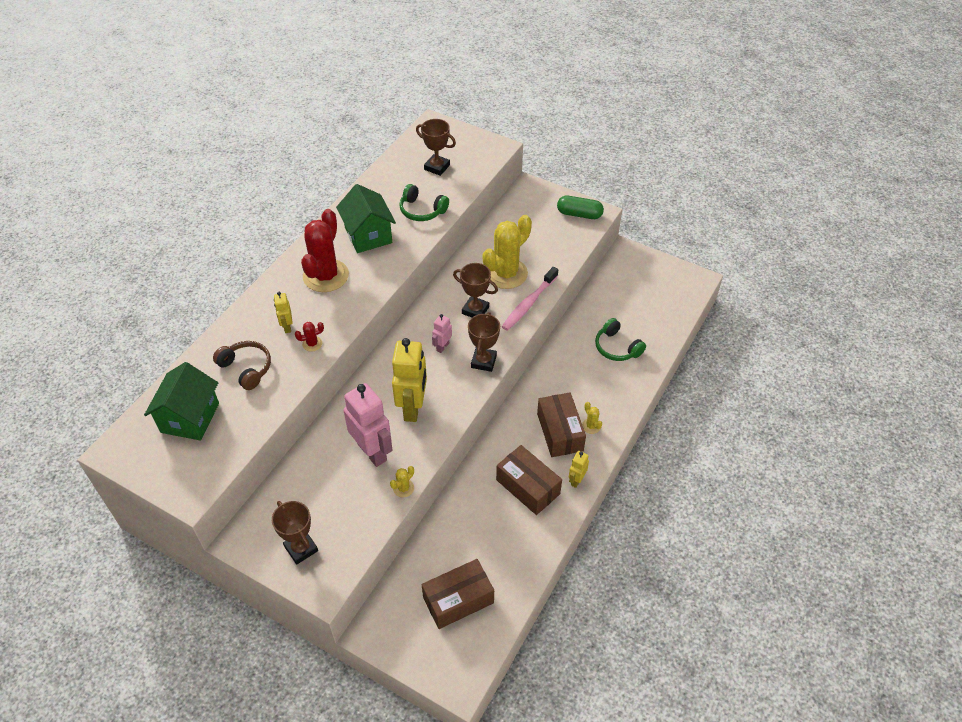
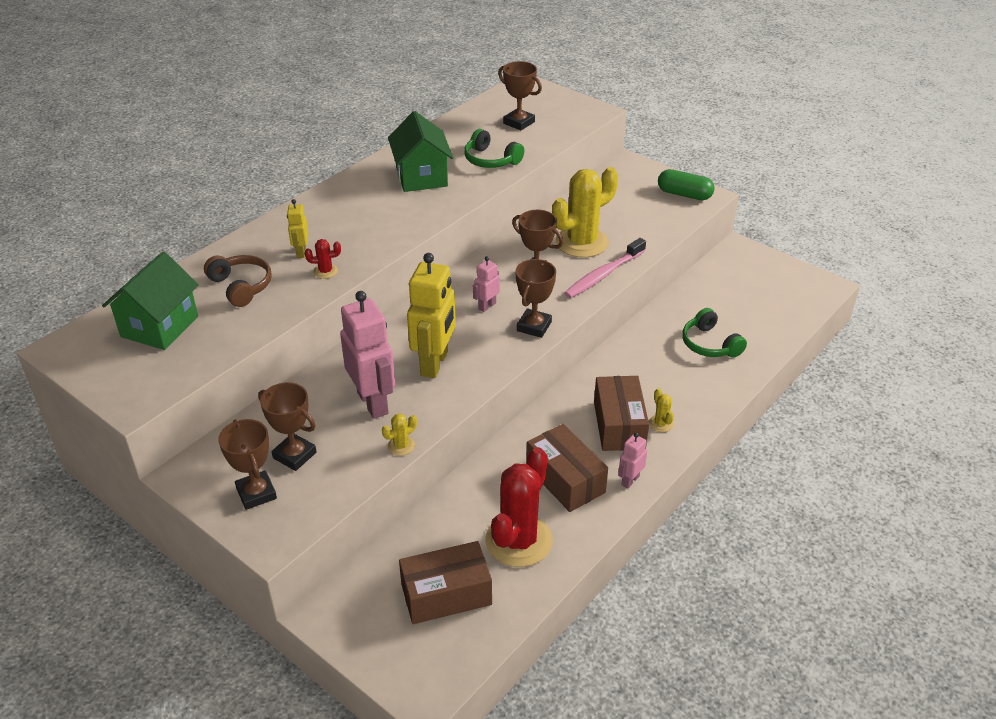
camera: 10 degrees right, 10 degrees down
(322, 509) = (294, 455): none -> brown trophy
(326, 276) = (361, 209): red cactus -> red cactus (518, 540)
(576, 480) = (630, 480): yellow robot -> pink robot

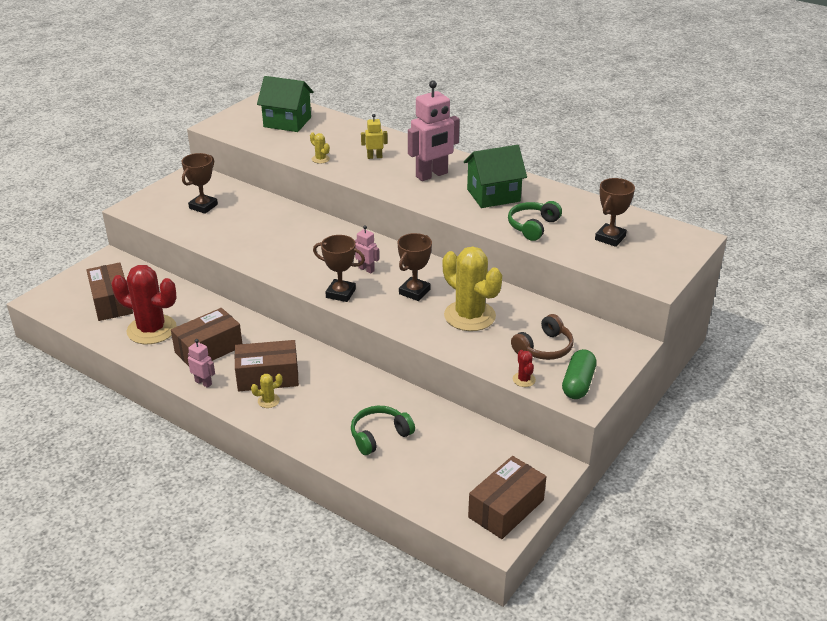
camera: 85 degrees right, 5 degrees down
(241, 286) = (331, 141): brown headphones -> brown headphones (544, 348)
(256, 493) = (172, 198): brown trophy -> none
(325, 271) = (351, 168): red cactus -> red cactus (524, 379)
(373, 403) = (251, 229): pink robot -> pink robot (432, 175)
(401, 446) = (206, 244): yellow cactus -> yellow cactus (320, 159)
(435, 363) = (293, 250): yellow robot -> none
(603, 275) = (419, 329): pink toothbrush -> none
(792, 277) = (506, 508): none -> brown box

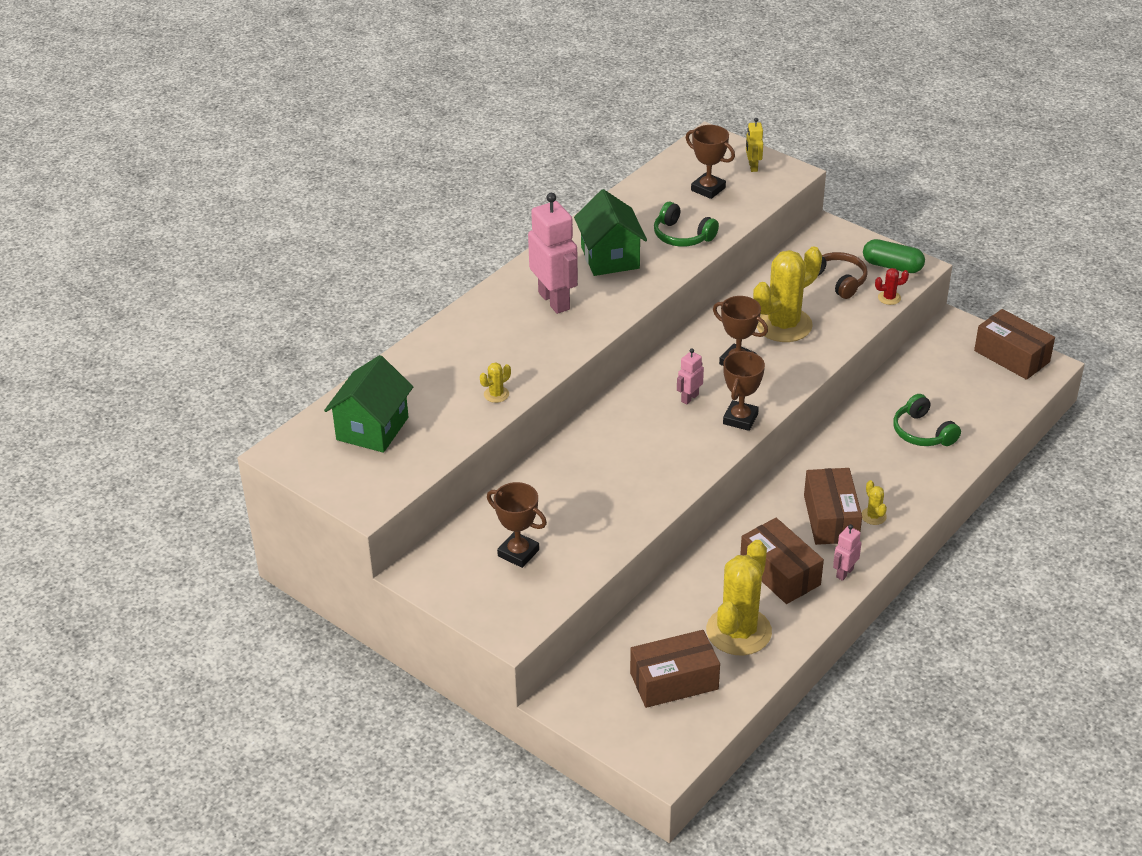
camera: 85 degrees left, 5 degrees up
(151, 330) = (738, 631): red cactus -> yellow cactus
(374, 157) = (498, 346): yellow robot -> yellow robot (752, 167)

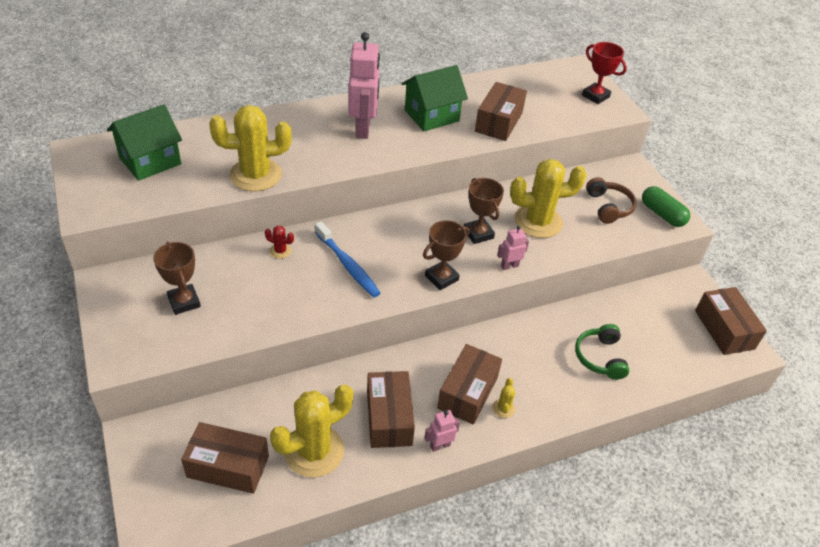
camera: 25 degrees right, 5 degrees up
(496, 394) = (255, 175): yellow cactus -> yellow cactus, size x2.43
(610, 257) = (431, 116): green house -> green house turned 45 degrees clockwise
(641, 448) = (347, 265): none -> blue toothbrush
(682, 236) = (498, 122): green headphones -> brown box
(689, 398) = (418, 244): pink robot -> pink robot (509, 266)
(708, 189) = (548, 98): brown trophy -> none
(752, 167) = (595, 96): yellow robot -> red trophy
(889, 298) = (640, 237): red cactus -> red cactus (280, 251)

